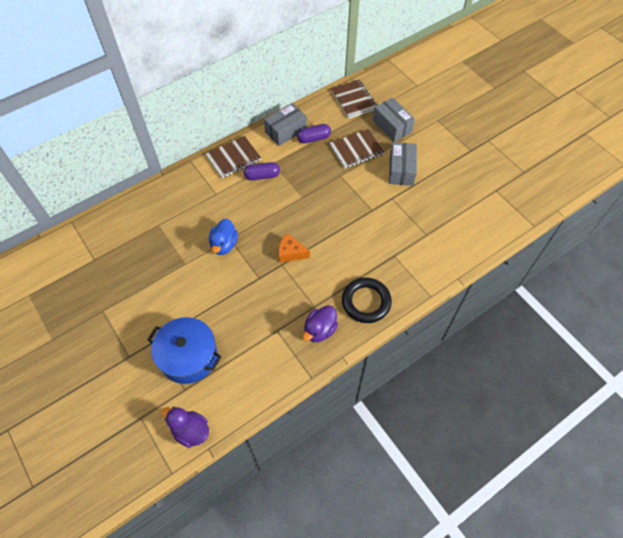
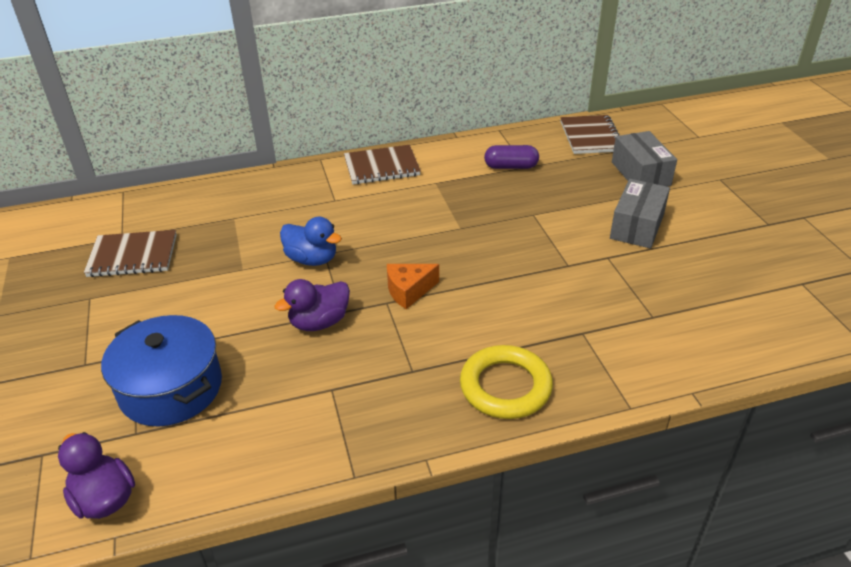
camera: 20 degrees right, 20 degrees down
(224, 245) = (312, 259): blue duck -> blue duck turned 90 degrees counterclockwise
(262, 176) = (412, 193): purple capsule -> none
(286, 131) = (473, 152): grey box -> none
(291, 253) = (409, 291): orange cheese -> orange cheese turned 60 degrees counterclockwise
(319, 330) = (404, 407): purple duck -> purple duck (319, 322)
(356, 150) = (572, 190): brown notebook -> brown notebook (133, 256)
(366, 302) = (505, 386): black ring -> yellow ring

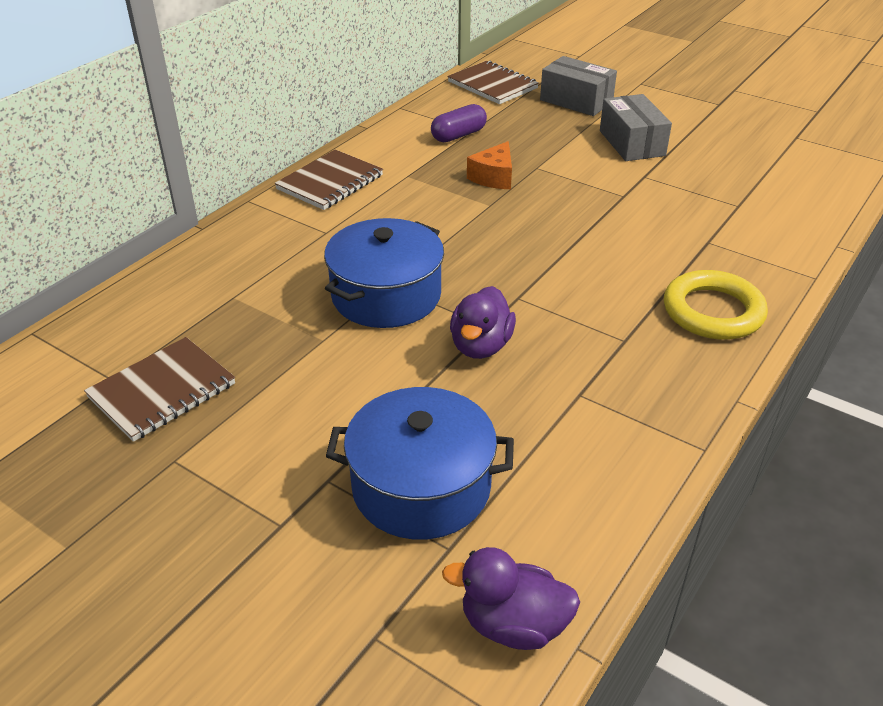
camera: 40 degrees left, 0 degrees up
(312, 259) = (386, 295): blue duck -> blue pot
(409, 291) = (523, 278): orange cheese -> orange cheese (494, 177)

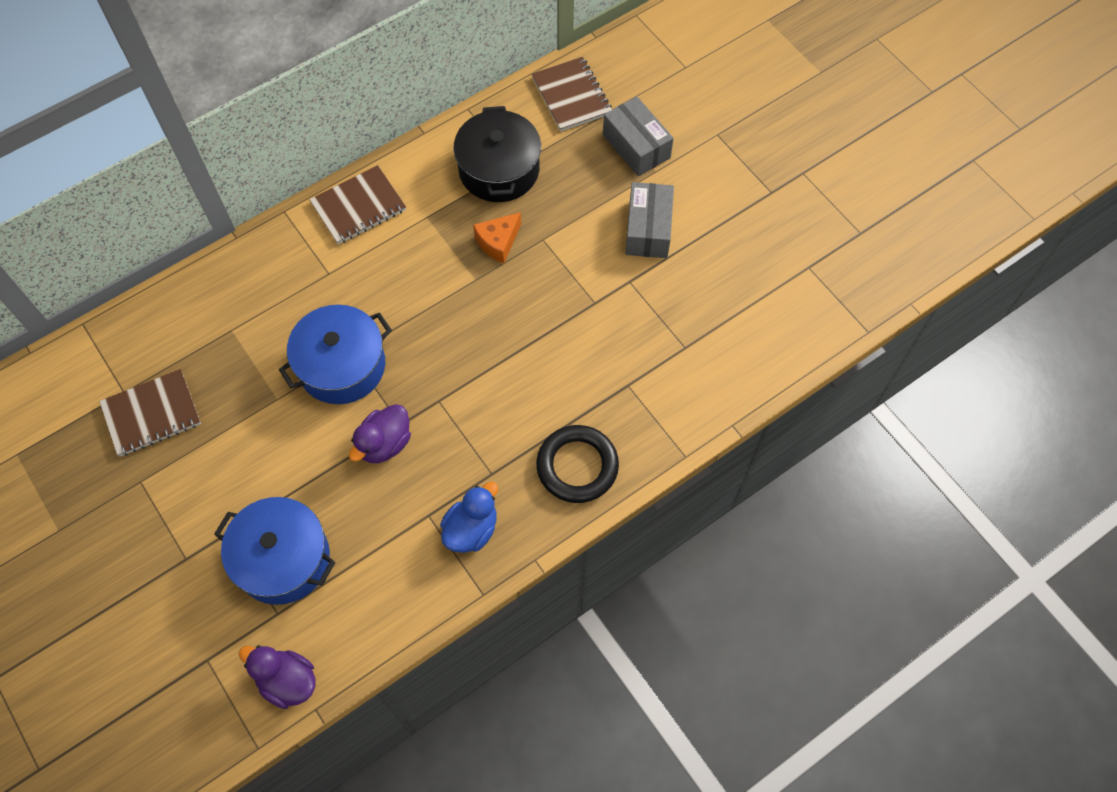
camera: 20 degrees right, 25 degrees up
(458, 135) = (499, 170): purple capsule -> black pot
(641, 393) = (471, 529): none -> blue duck
(713, 311) = (577, 466): yellow ring -> black ring

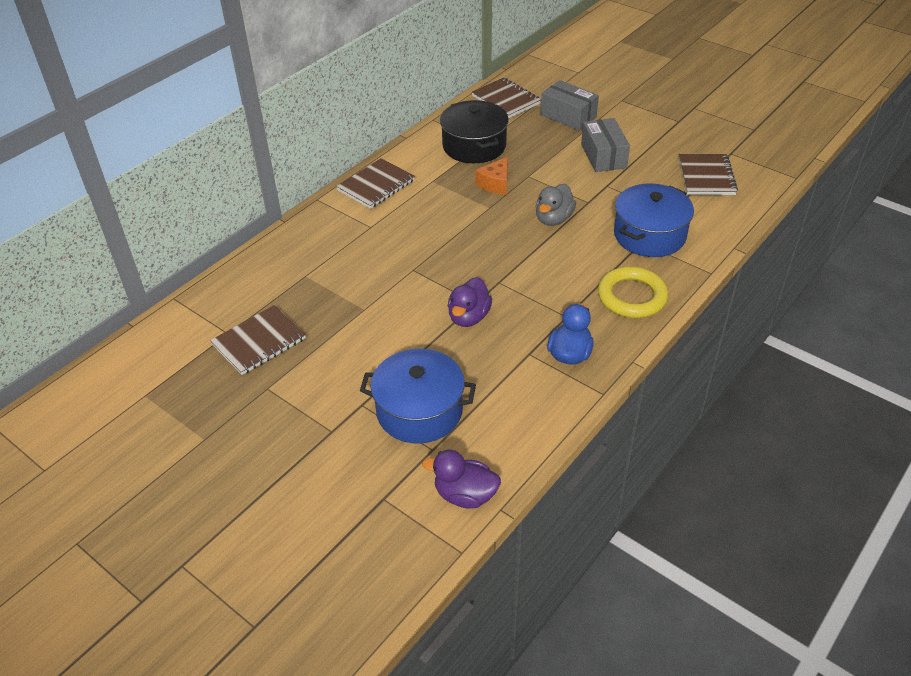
camera: 15 degrees left, 20 degrees down
(342, 366) = (409, 278): blue pot -> blue pot (649, 235)
(541, 319) = (553, 219): none -> grey duck
(577, 466) = (632, 297): black ring -> yellow ring
(757, 299) = (706, 176): none -> brown notebook

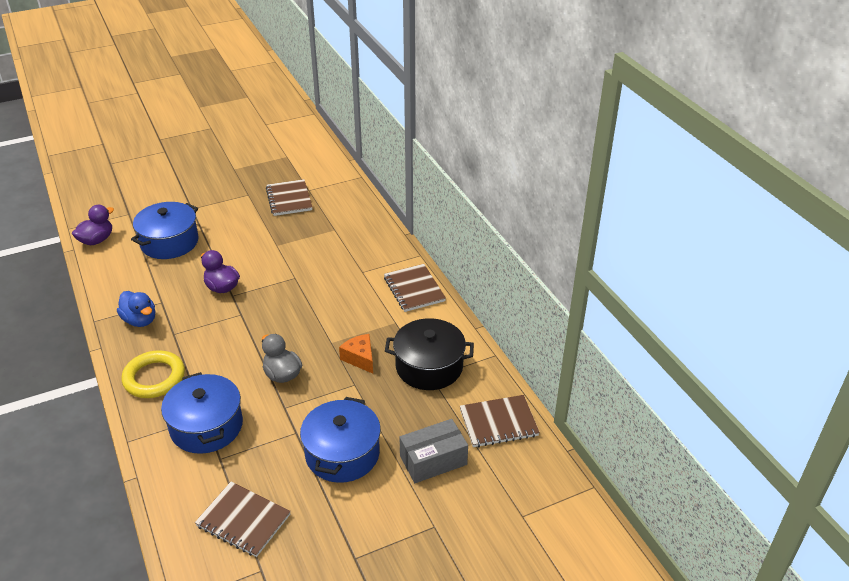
camera: 115 degrees right, 5 degrees down
(603, 156) = (342, 453): grey box -> blue pot

